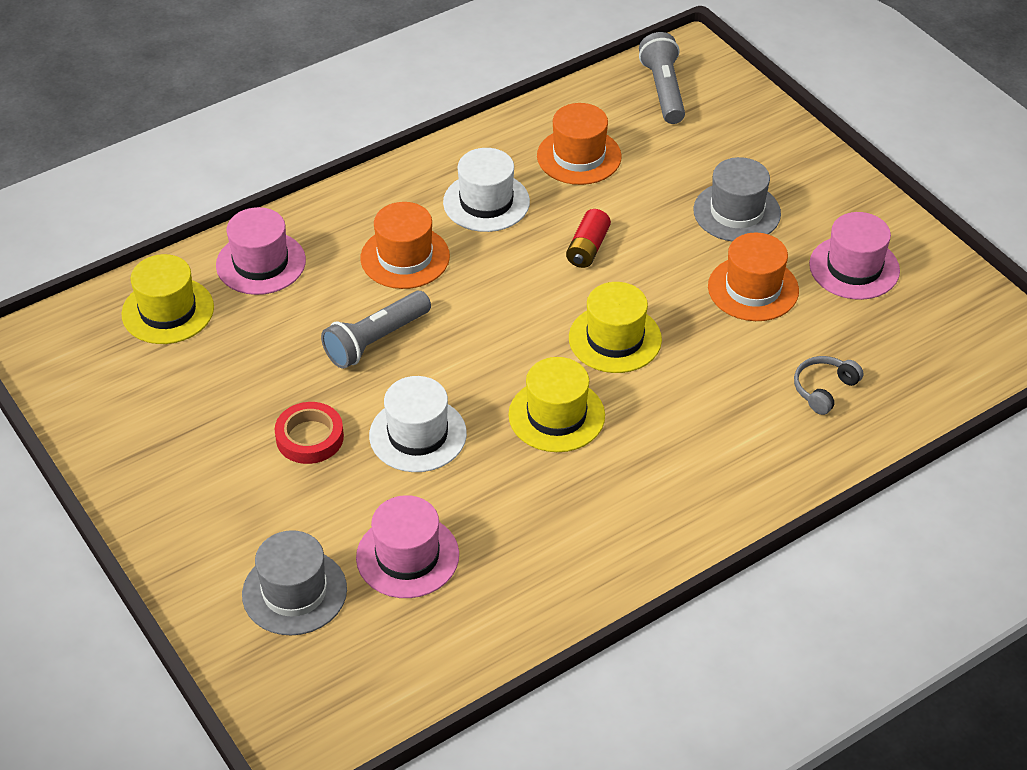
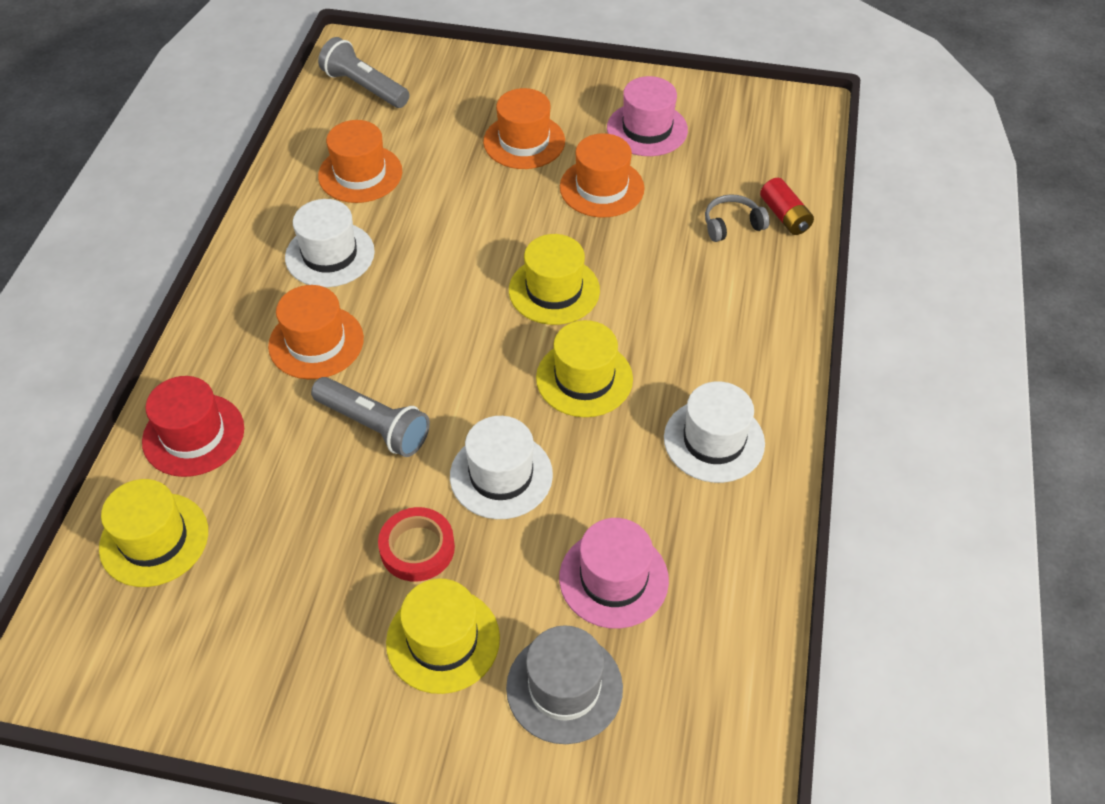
camera: 45 degrees left, 5 degrees up
(258, 504) = (443, 640): none -> yellow hat
(261, 263) = (193, 435): pink hat -> red hat
(375, 340) = (374, 426): grey flashlight -> grey flashlight turned 60 degrees counterclockwise
(587, 248) = (451, 237): red battery -> red battery (784, 216)
(594, 527) = (714, 440): none -> white hat
(737, 212) = (524, 141): grey hat -> orange hat
(824, 389) = (732, 225): grey headphones -> grey headphones turned 75 degrees clockwise

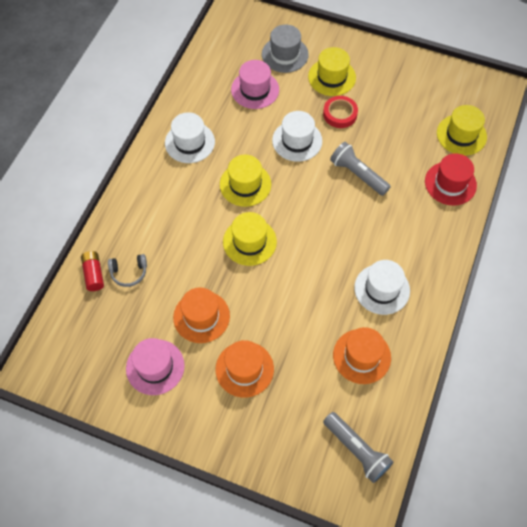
camera: 170 degrees left, 10 degrees up
(316, 342) = (388, 228): orange hat -> none

